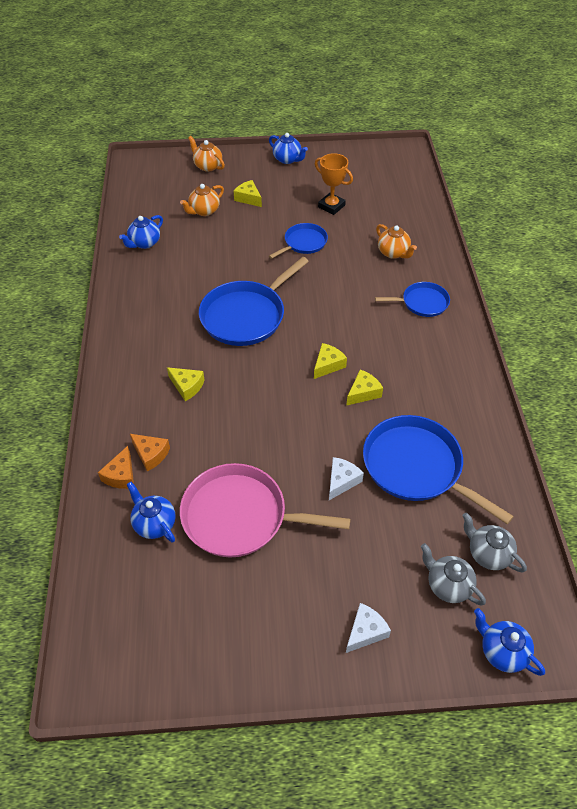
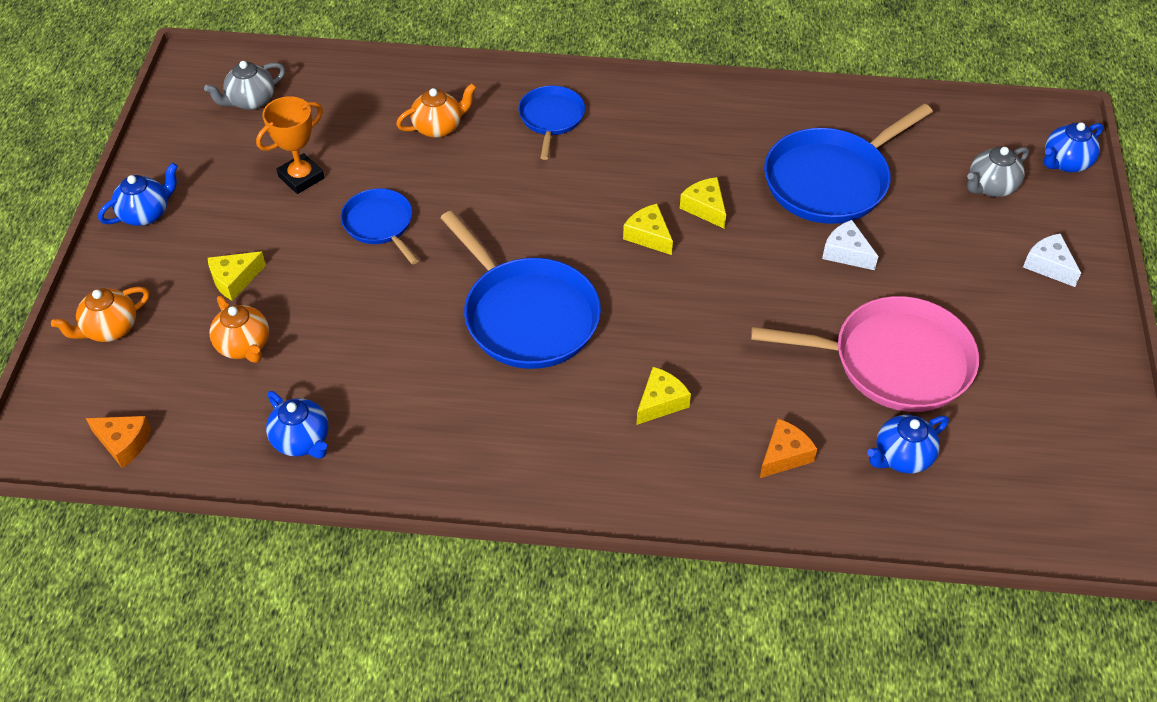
camera: 80 degrees left, 0 degrees up
(121, 475) = (818, 494): orange cheese -> orange cheese (124, 443)
(240, 516) = (894, 361): pink pan -> pink pan turned 105 degrees counterclockwise
(488, 554) = (952, 146): grey teapot -> grey teapot (250, 101)

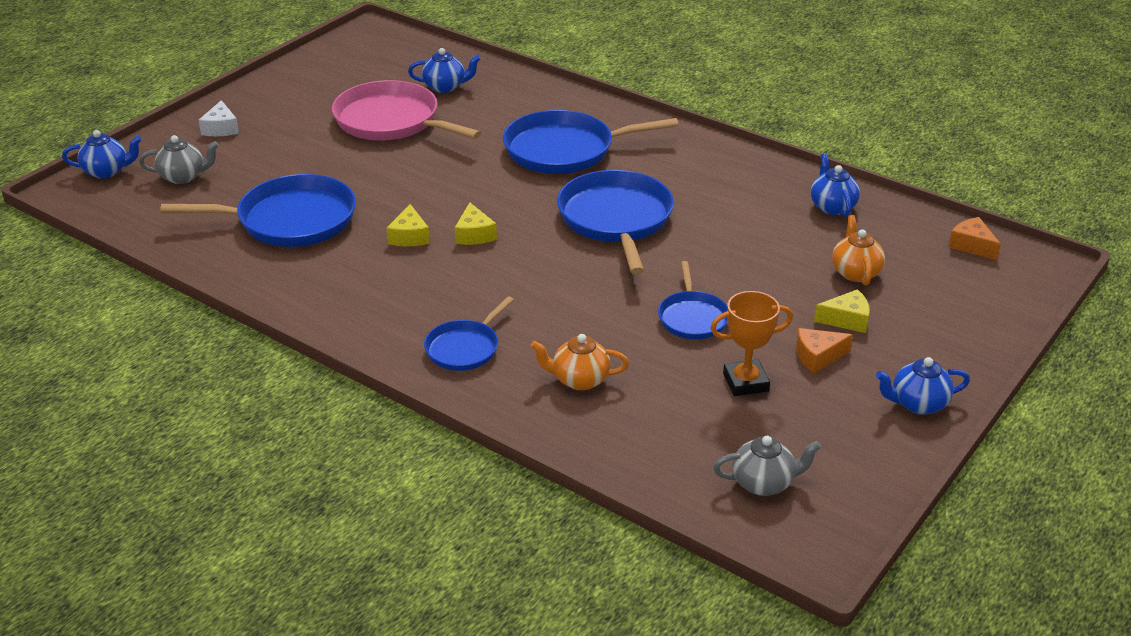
camera: 150 degrees left, 15 degrees down
(110, 329) = (971, 320): orange teapot -> none
(660, 402) = (565, 150): yellow cheese -> blue pan
(784, 455) = (513, 107): orange cheese -> orange cheese (818, 356)
(846, 253) = (342, 177): white cheese -> none

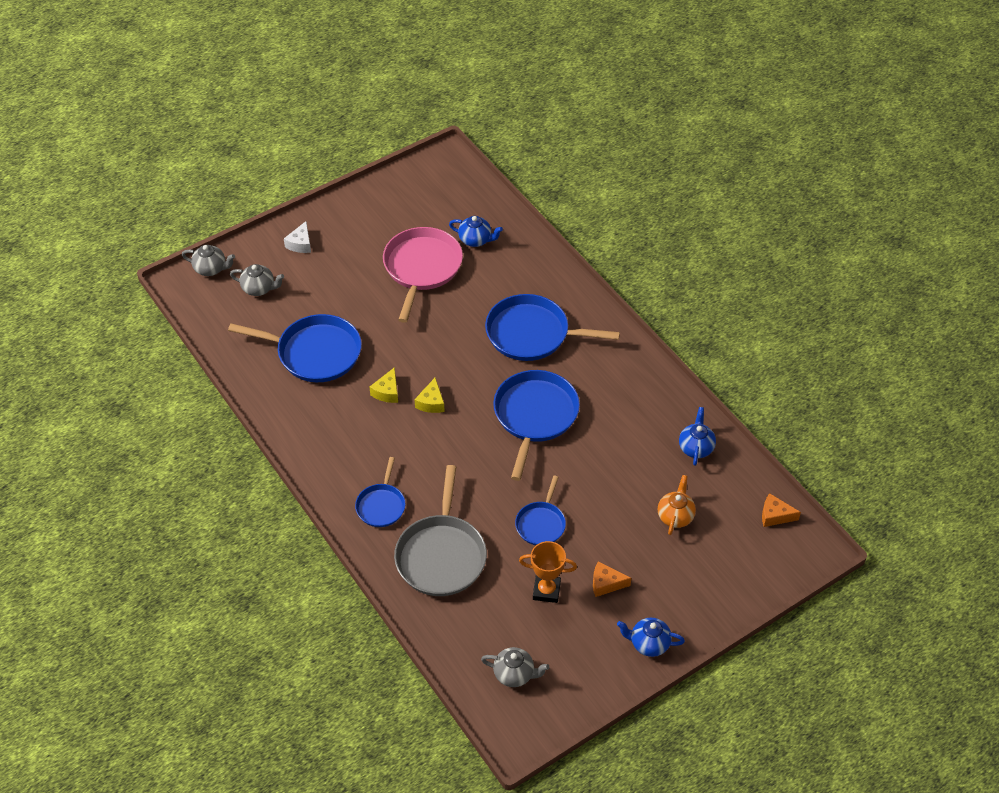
camera: 20 degrees right, 15 degrees up
(107, 171) = (211, 269): blue teapot -> grey teapot
(391, 121) = (422, 268): pink pan -> pink pan turned 45 degrees clockwise
(464, 348) = (381, 505): blue pan -> blue pan turned 45 degrees counterclockwise
(579, 380) = (441, 555): orange teapot -> grey pan
(847, 320) = (644, 557): yellow cheese -> none
(972, 245) = (775, 515): orange cheese -> orange cheese turned 60 degrees counterclockwise

